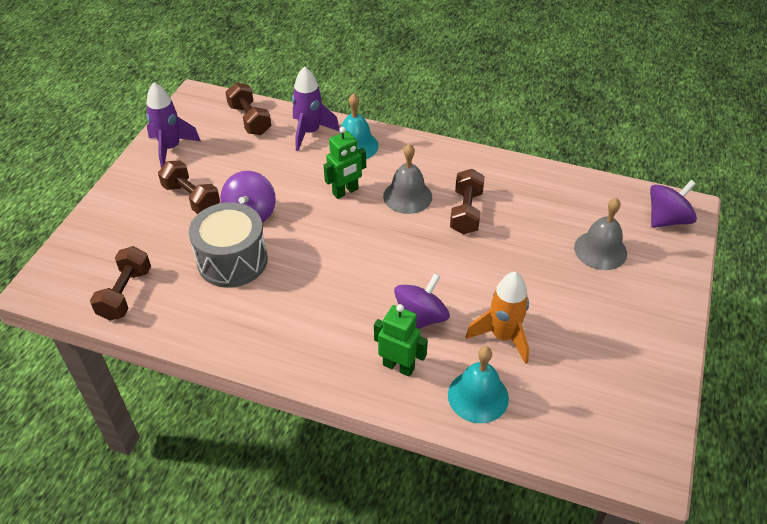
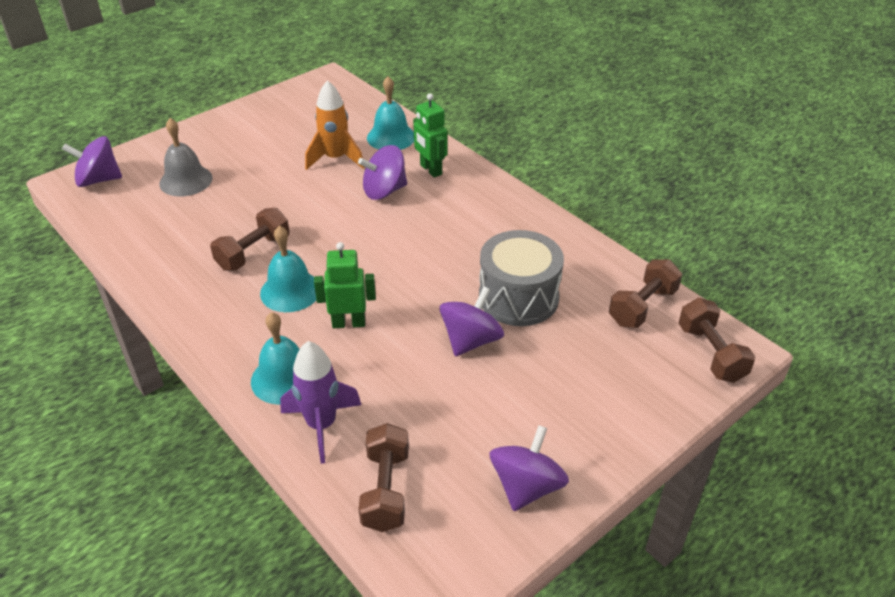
camera: 150 degrees left, 5 degrees down
(171, 148) = (526, 486): purple rocket -> purple spinning top
(191, 198) = (530, 390): brown dumbbell -> brown dumbbell (711, 353)
(407, 196) = (290, 291): grey bell -> turquoise bell

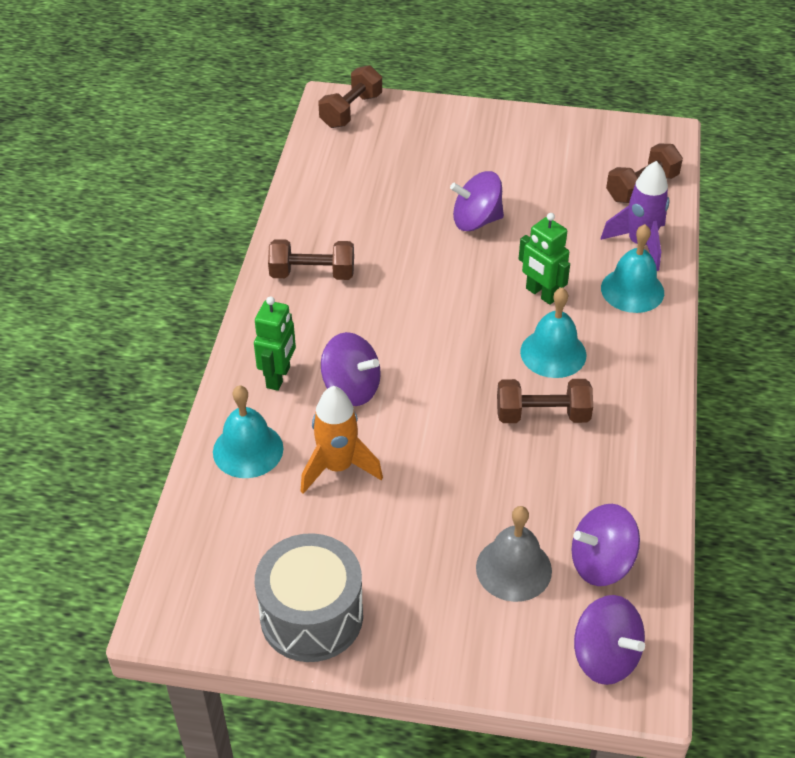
camera: 130 degrees left, 5 degrees up
(518, 297) = (400, 221): grey drum -> grey drum (311, 616)
(526, 486) = (562, 136): purple spinning top -> purple spinning top (601, 563)
(642, 307) = (336, 157): brown dumbbell -> brown dumbbell (312, 274)

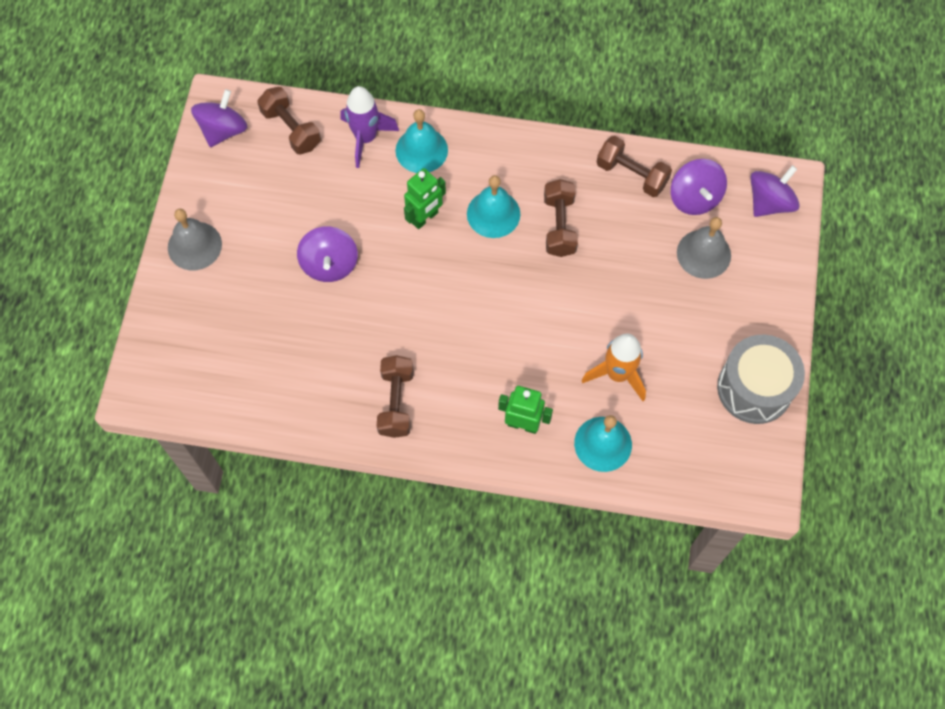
camera: 90 degrees left, 20 degrees up
(351, 111) = (155, 374): brown dumbbell -> brown dumbbell (631, 174)
(351, 388) = (534, 366): purple spinning top -> purple spinning top (223, 130)
(492, 127) = (194, 246): none -> grey bell

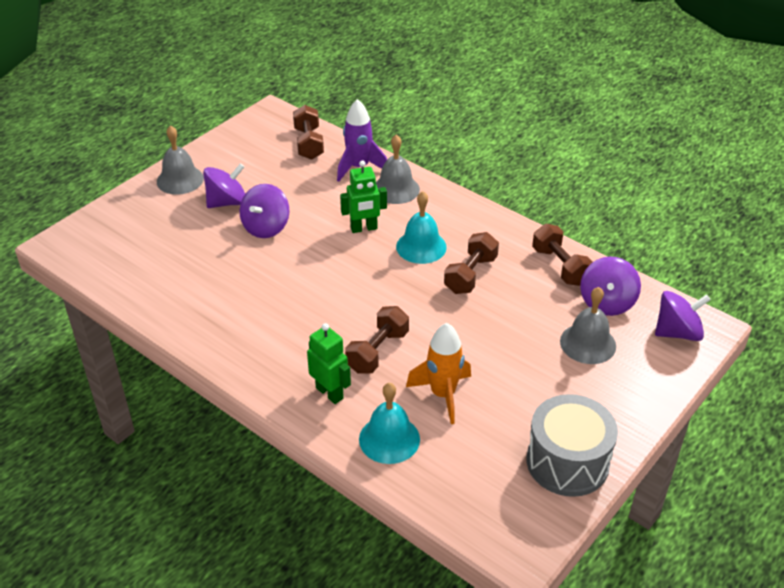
camera: 30 degrees right, 25 degrees down
(223, 130) = (260, 127): purple spinning top -> purple spinning top (227, 202)
(396, 402) = (238, 332): brown dumbbell -> brown dumbbell (377, 351)
(421, 150) = (396, 189): turquoise bell -> grey bell

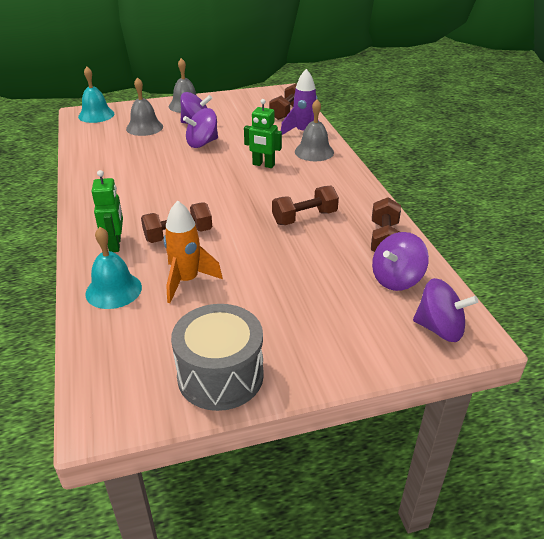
camera: 35 degrees right, 5 degrees down
(421, 246) = (289, 188): turquoise bell -> turquoise bell (96, 115)
(588, 343) = (344, 300): grey bell -> grey bell (144, 127)

